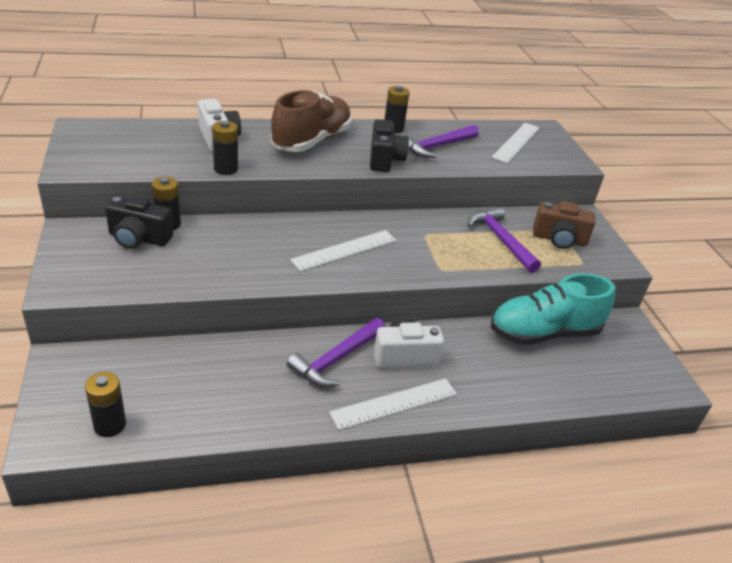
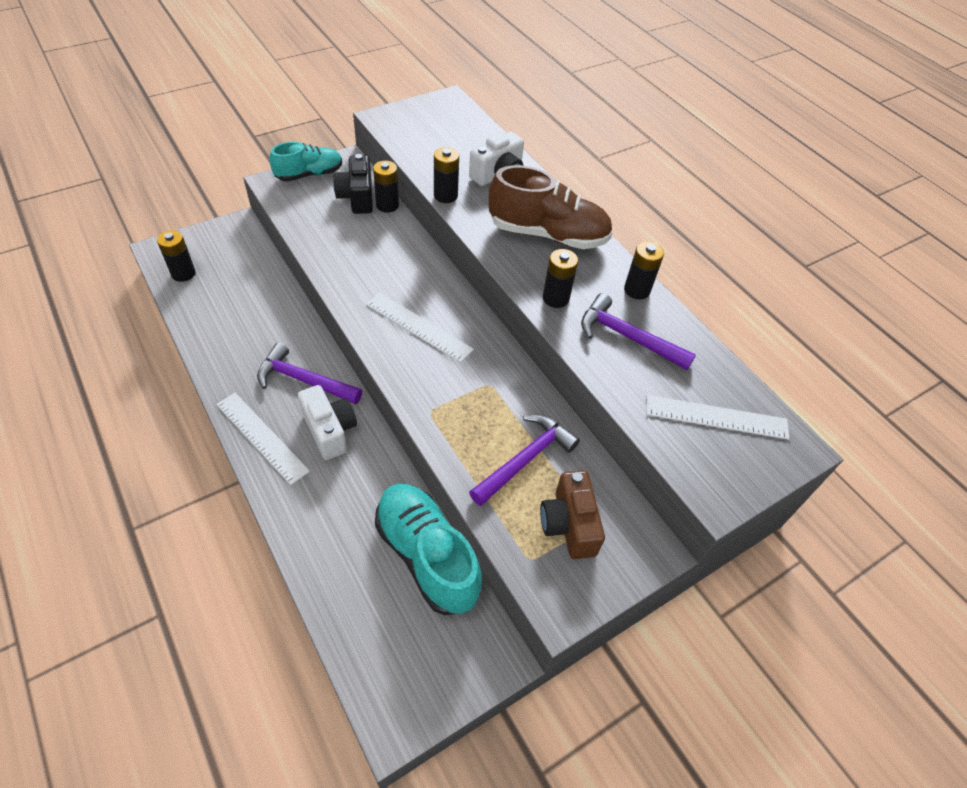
camera: 70 degrees right, 15 degrees up
(69, 260) = (309, 174): none -> turquoise shoe
(384, 160) = (555, 298): black camera -> black battery

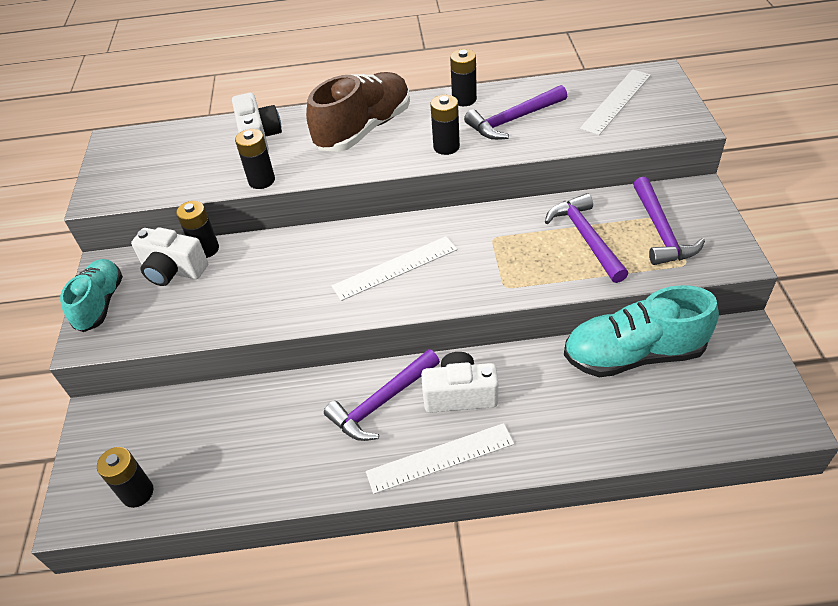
camera: 55 degrees left, 5 degrees down
(357, 197) = (173, 271): black camera -> white camera
(569, 525) = (661, 231): brown camera -> purple hammer

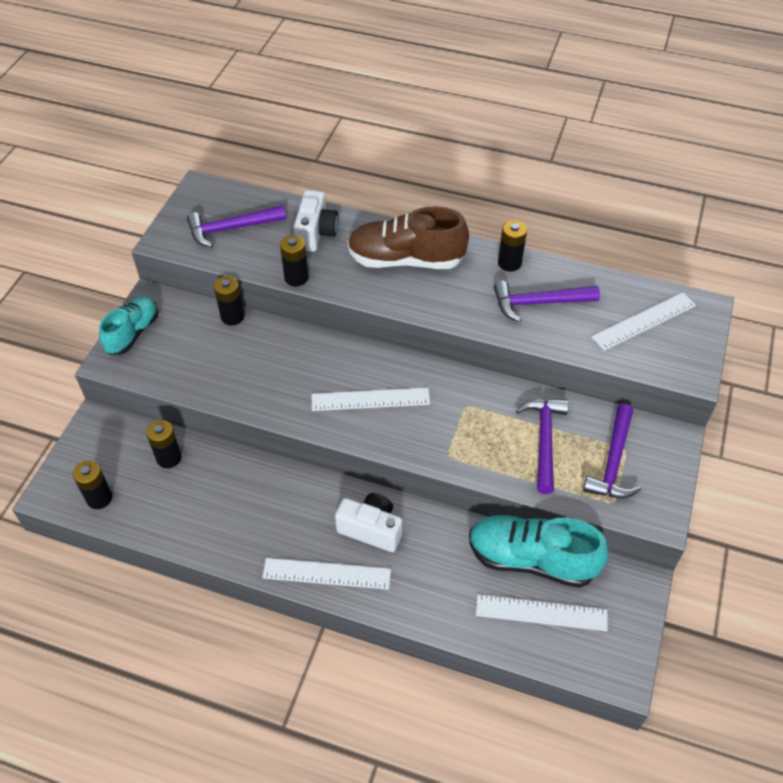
camera: 20 degrees right, 5 degrees up
(173, 271) = (199, 326): white camera -> none
(364, 129) = (406, 260): brown shoe -> brown shoe turned 150 degrees counterclockwise
(382, 402) = (308, 508): purple hammer -> purple hammer (231, 228)
(446, 147) = (464, 307): black battery -> black battery (169, 458)
(676, 398) = (541, 612): none -> white ruler

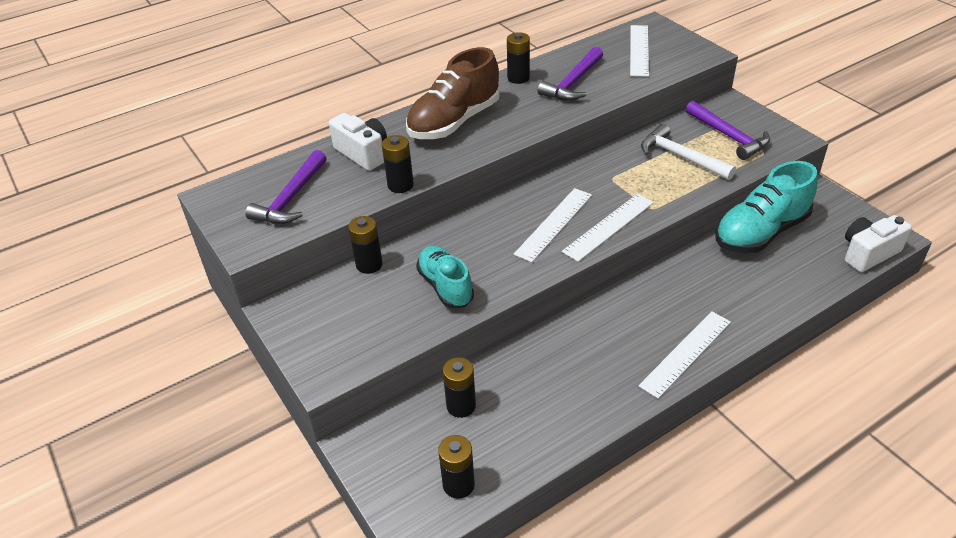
camera: 50 degrees left, 10 degrees down
(133, 333) = (307, 342): turquoise shoe -> turquoise shoe (445, 286)
(371, 529) = (662, 305): white camera -> white camera (868, 253)
(541, 612) = (812, 250): white ruler -> white ruler (608, 226)
(544, 440) = (680, 157): purple hammer -> white hammer

